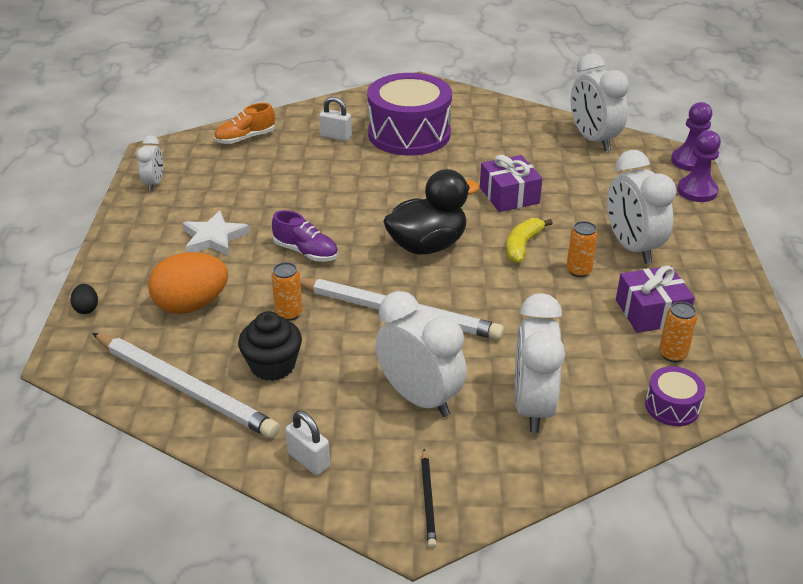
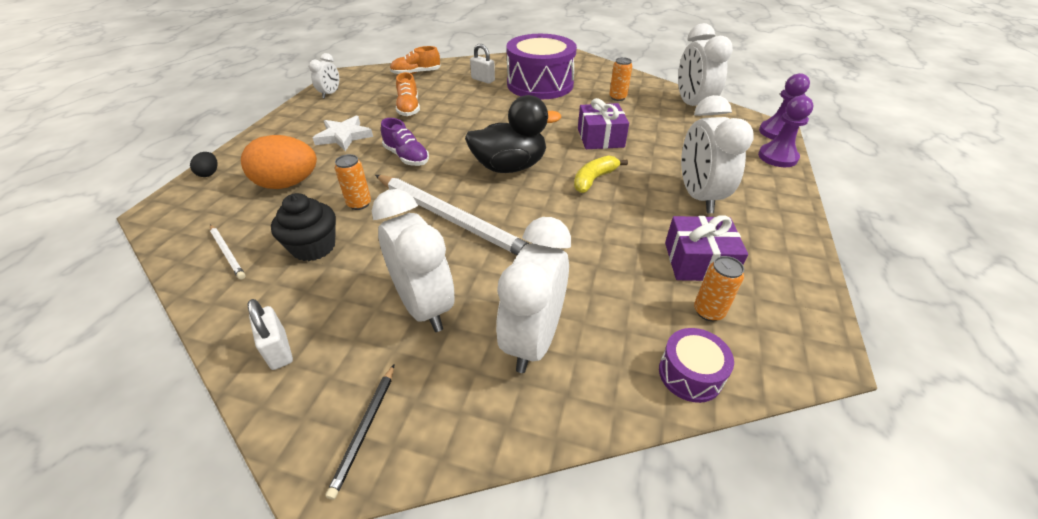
camera: 15 degrees right, 5 degrees up
(185, 388) = (227, 253): white pencil -> white pencil, size x0.44
(268, 189) = (409, 108): none -> orange shoe
(578, 271) = (638, 209): orange can -> orange can (617, 97)

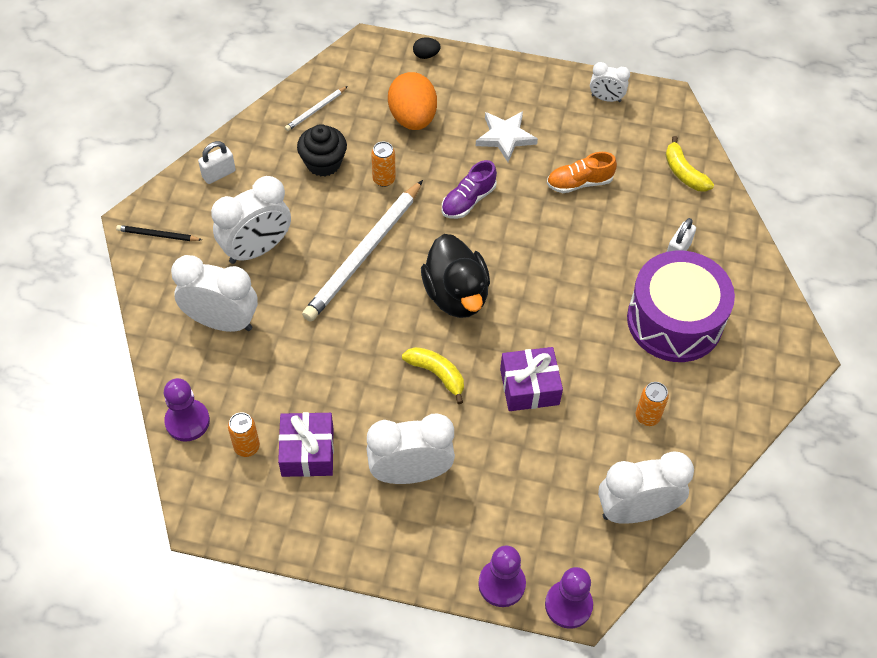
camera: 85 degrees right, 15 degrees up
(416, 73) = (684, 172): orange shoe -> yellow banana
(690, 374) = (187, 421): purple drum -> purple pawn

